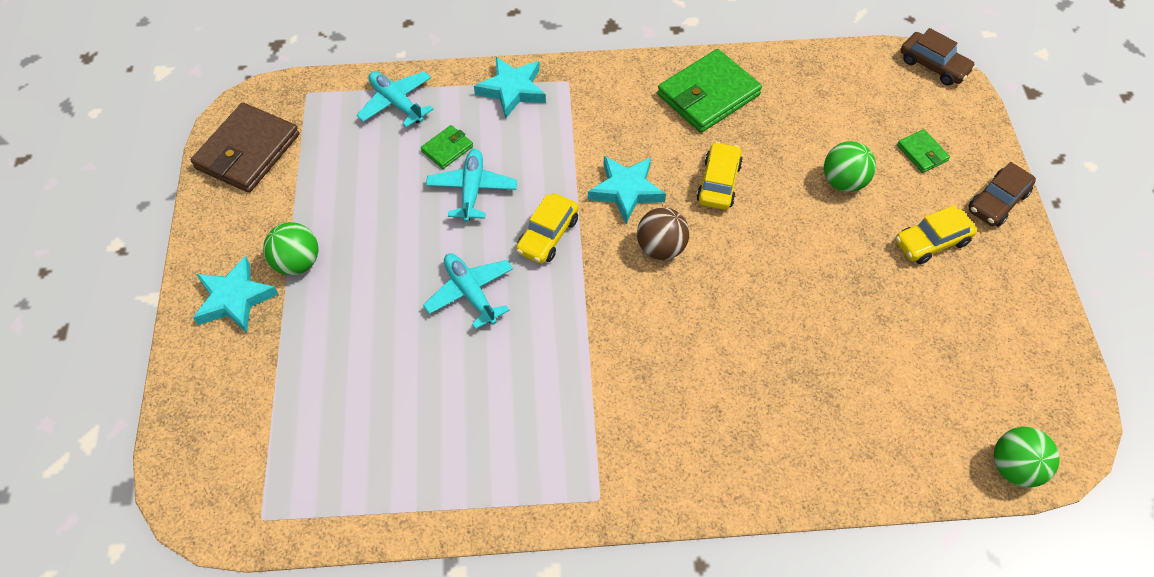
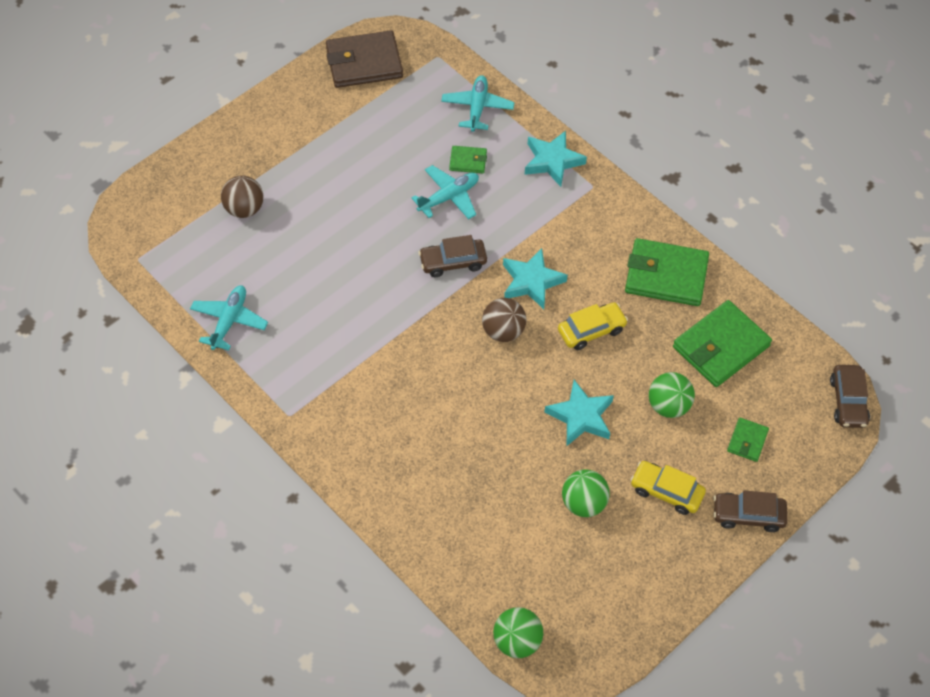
camera: 50 degrees right, 0 degrees up
(234, 299) = (258, 139): turquoise star -> turquoise star (581, 416)
(297, 263) = (309, 149): green ball -> green ball (583, 503)
(306, 369) = (244, 209): none -> brown ball
(470, 293) = (370, 251): turquoise plane -> turquoise plane (229, 321)
(547, 235) = (453, 262): yellow car -> brown car
(813, 107) = (721, 347): none -> green wallet

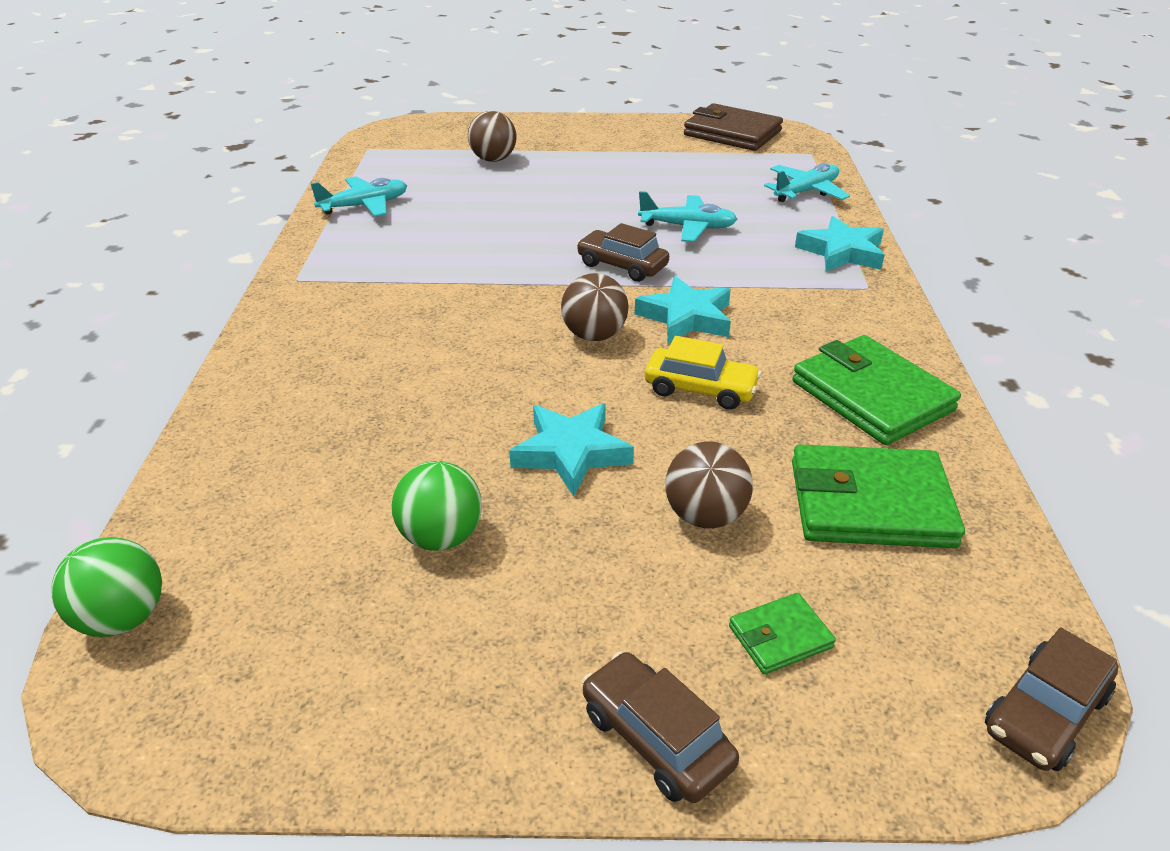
camera: 45 degrees right, 20 degrees down
(468, 161) = (744, 216): green wallet -> none
(666, 491) = (568, 606): yellow car -> none
(668, 406) = (705, 516): green ball -> brown ball

